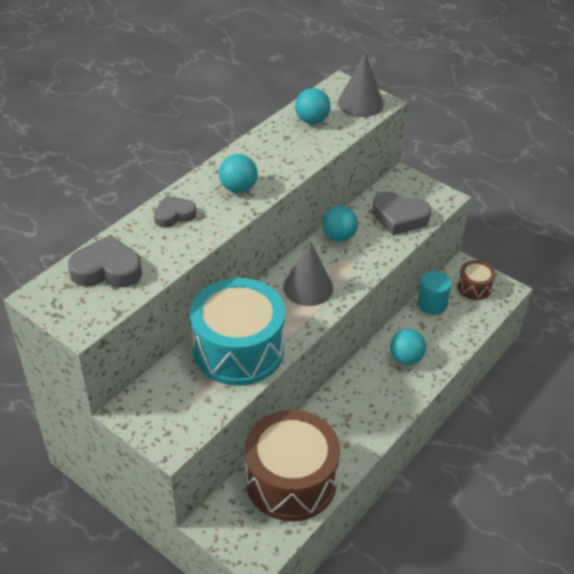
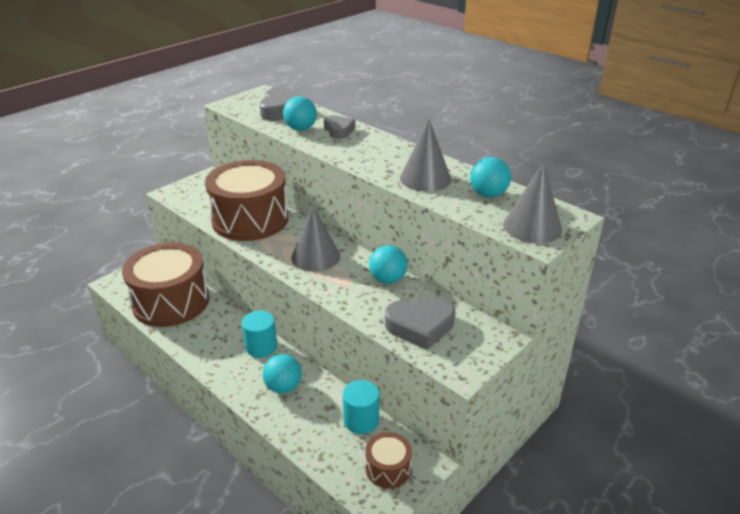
camera: 95 degrees right, 10 degrees down
(238, 188) = (372, 155): turquoise ball -> turquoise ball (300, 129)
(238, 349) = (250, 219): turquoise drum -> brown drum
(286, 154) = (425, 178): none -> grey cone
(356, 382) = (261, 347): none -> turquoise cylinder
(399, 217) = (420, 326): grey heart -> grey heart turned 120 degrees counterclockwise

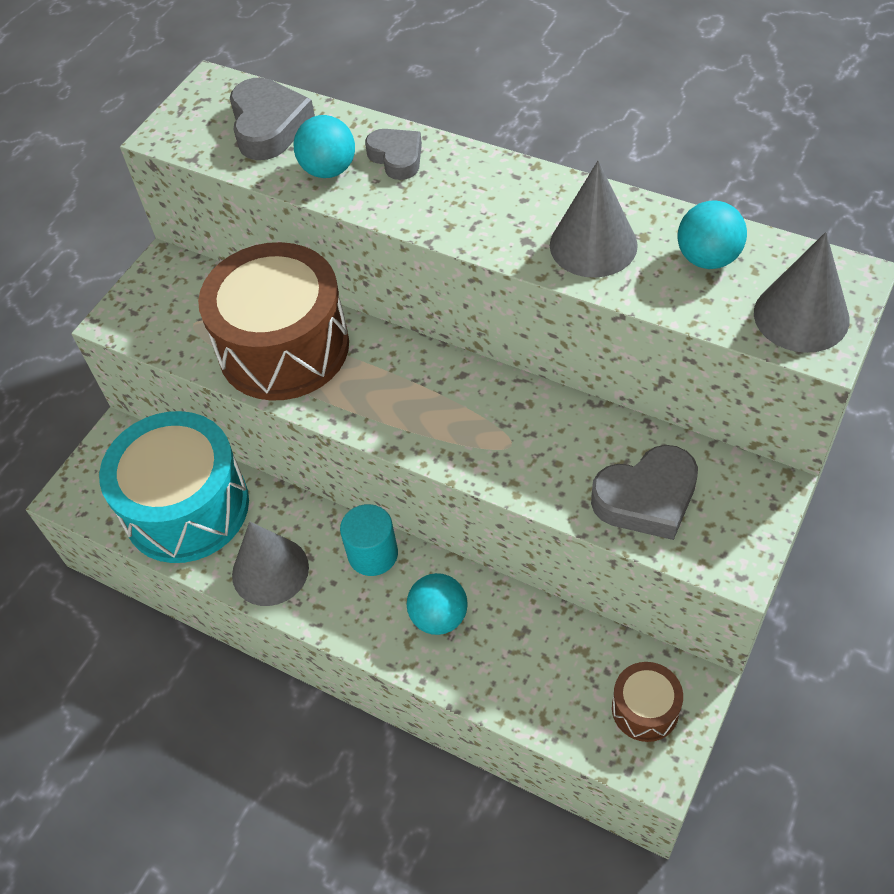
camera: 10 degrees left, 20 degrees up
(171, 302) = (186, 507): brown drum -> turquoise drum
(315, 257) = (428, 401): grey cone -> grey cone (270, 571)
(361, 420) = (577, 641): turquoise cylinder -> none
(387, 279) = (562, 418): turquoise ball -> none

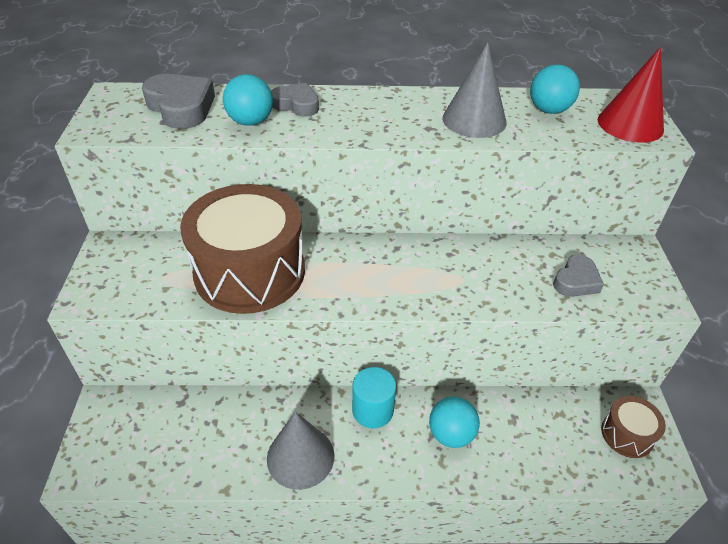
camera: 35 degrees left, 10 degrees down
(186, 507) = (198, 437): turquoise drum -> none
(647, 498) = (576, 281): grey heart -> grey heart, size x0.65
(801, 316) = (630, 124): grey cone -> red cone

